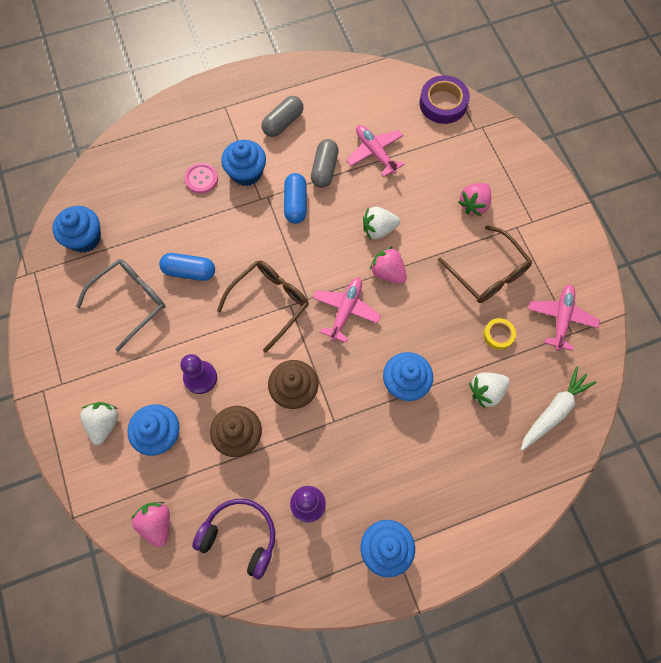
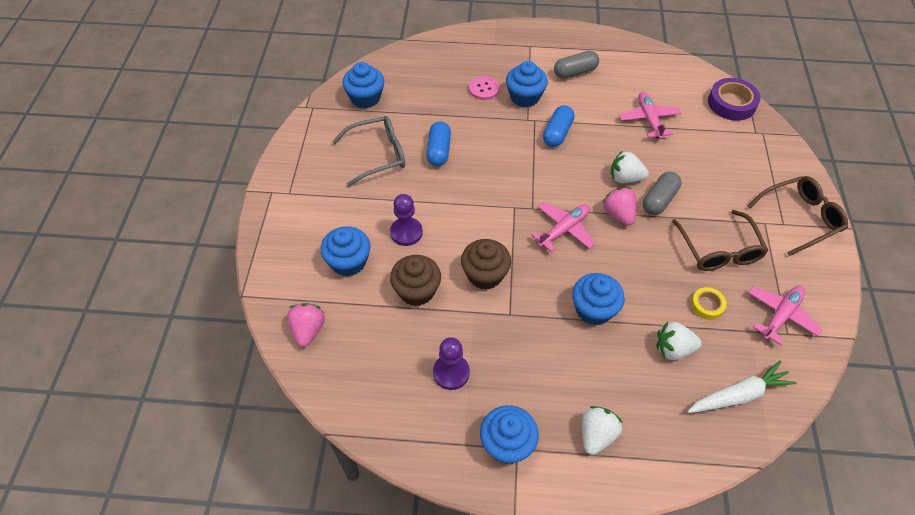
camera: 25 degrees right, 15 degrees down
(104, 424) = (307, 235): white strawberry -> white strawberry (596, 435)
(189, 271) = (438, 151): blue capsule -> blue capsule turned 60 degrees clockwise
(240, 536) = (375, 373): purple headphones -> none
(270, 302) = (498, 198): brown glasses -> brown glasses (801, 218)
(324, 169) = (596, 117): grey capsule -> grey capsule (659, 200)
(474, 204) = (728, 190): pink strawberry -> none

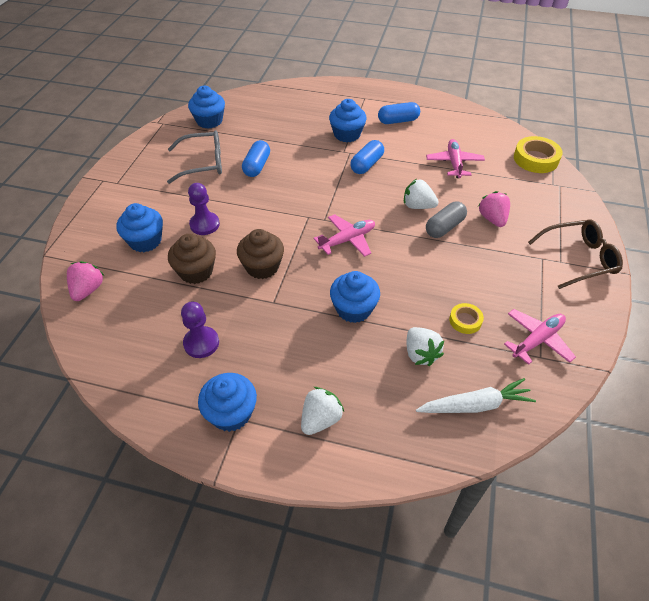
camera: 10 degrees right, 5 degrees down
(484, 89) = (313, 125): pink button -> none
(575, 72) = (398, 121): grey capsule -> blue capsule
(618, 214) = (402, 234): pink strawberry -> pink strawberry (492, 219)
(673, 349) = (420, 354): white strawberry -> white strawberry turned 120 degrees counterclockwise
(719, 250) = (490, 276): brown glasses -> none
(731, 103) = (535, 159): purple tape -> yellow tape

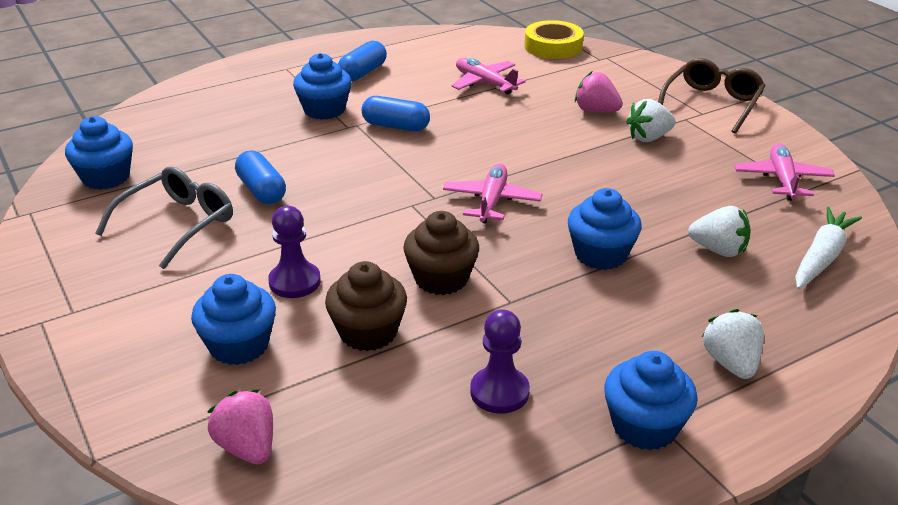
camera: 45 degrees left, 15 degrees down
(367, 165) = (396, 126): blue capsule -> blue capsule turned 60 degrees counterclockwise
(418, 206) = (511, 135): white strawberry -> white strawberry (648, 138)
(444, 227) = (566, 139): grey capsule -> none
(465, 321) = (708, 201): yellow tape -> none

